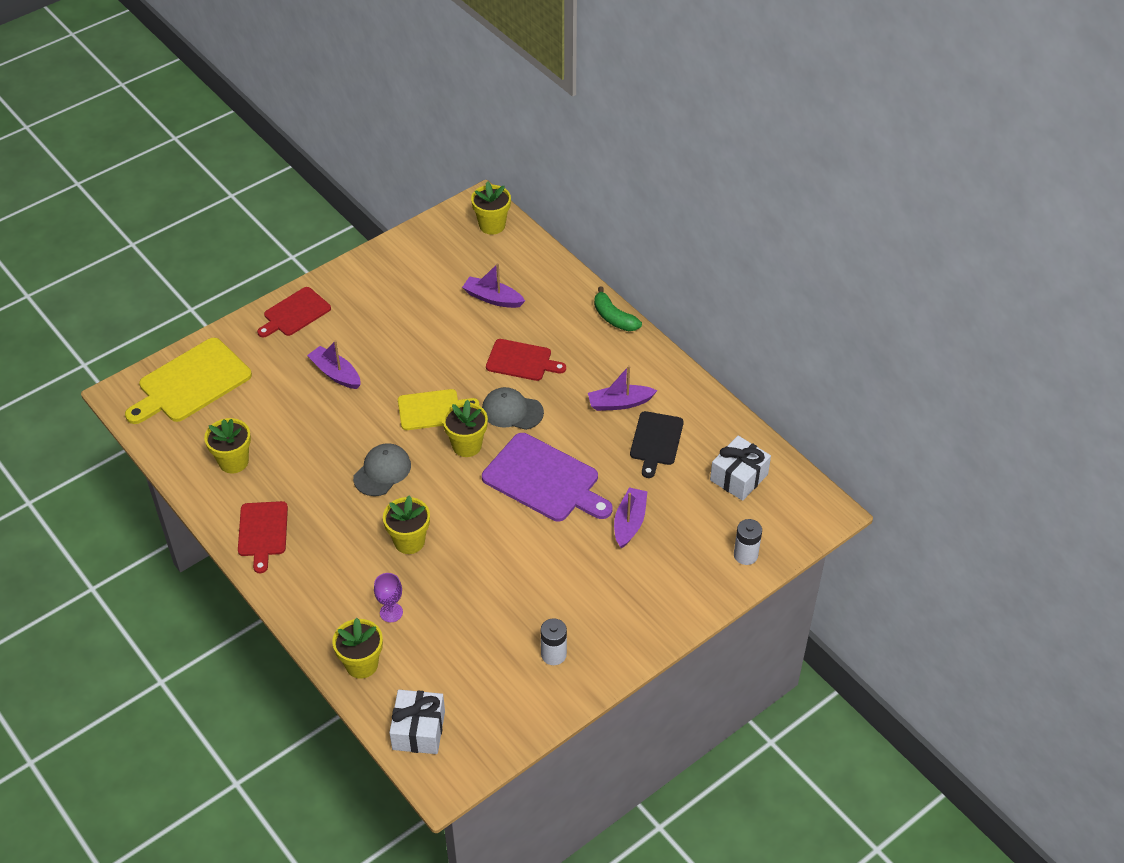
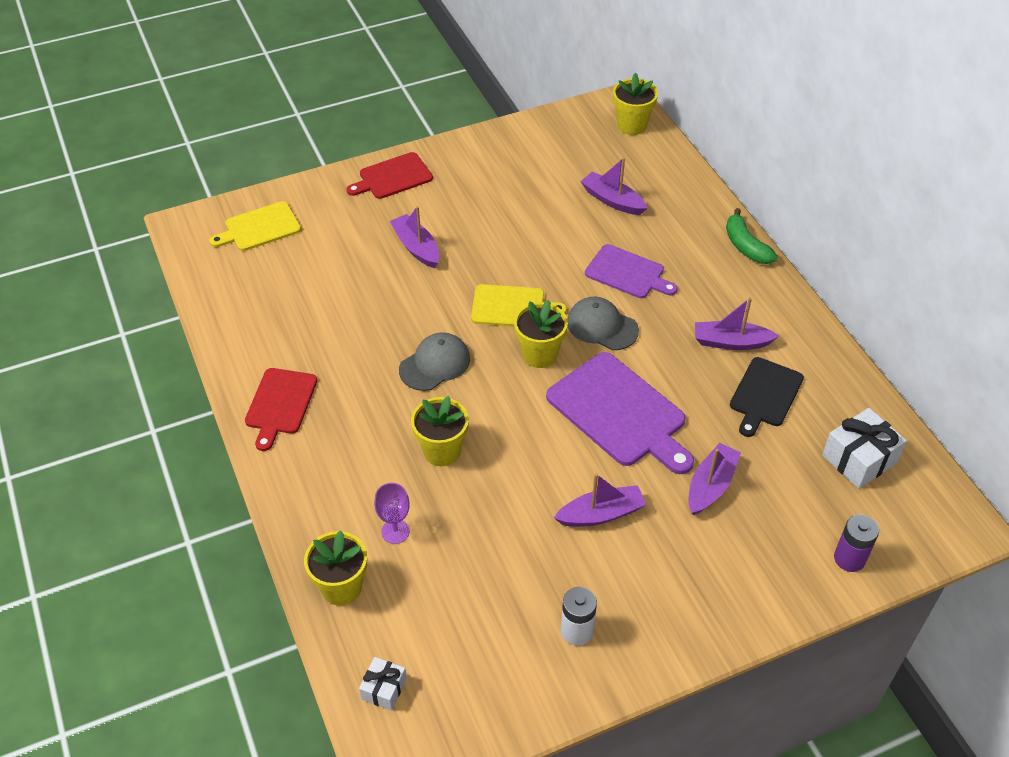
camera: 15 degrees right, 0 degrees up
(191, 383) = (259, 228): yellow cutting board -> yellow cutting board, size x0.62
(233, 461) = (275, 319): yellow flower pot -> none
(418, 730) = (384, 689): white gift -> white gift, size x0.58
(522, 361) = (627, 273): red cutting board -> purple cutting board
(550, 563) = (601, 514): none -> purple boat
(745, 555) = (849, 558): white battery -> purple battery

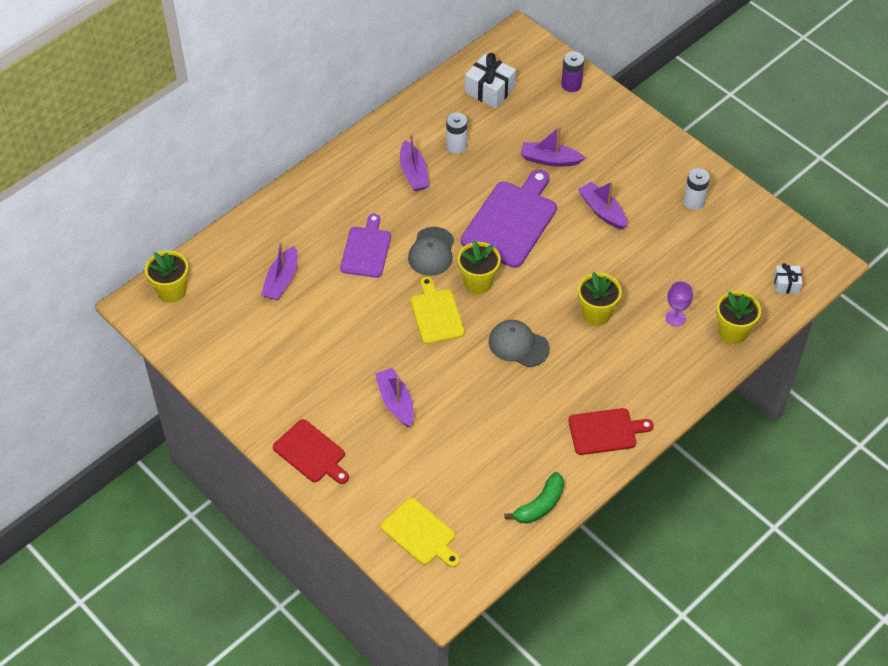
camera: 110 degrees left, 5 degrees up
(416, 247) = (396, 402): purple boat -> purple boat turned 120 degrees clockwise
(745, 246) = (304, 183): green banana -> green banana (540, 505)
(764, 395) = (456, 146): black cutting board -> white battery

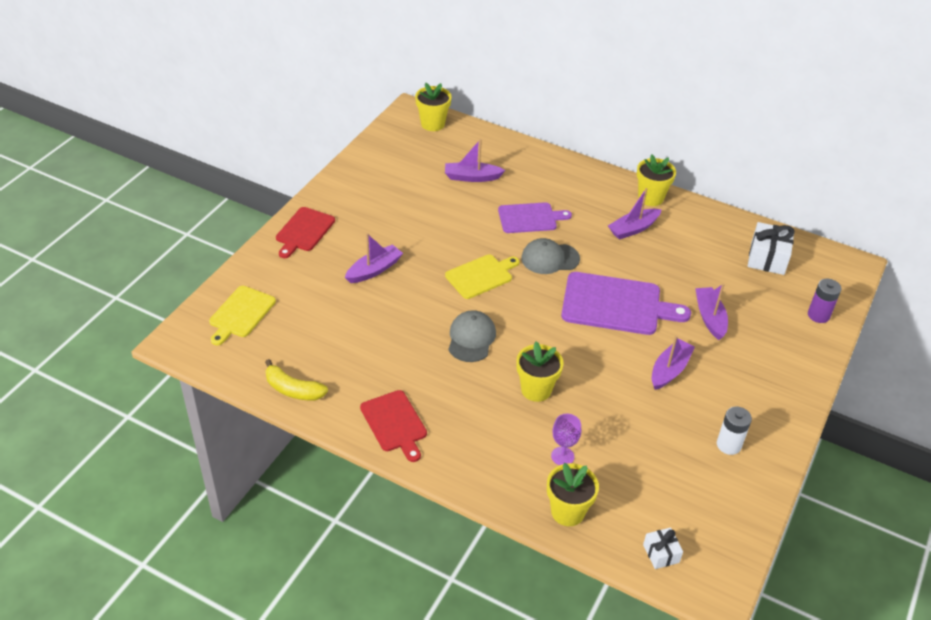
camera: 70 degrees right, 10 degrees down
(456, 146) = (683, 249): white battery -> none
(478, 282) = (531, 296): yellow flower pot -> yellow flower pot (650, 198)
(540, 505) = (293, 389): green banana -> yellow banana

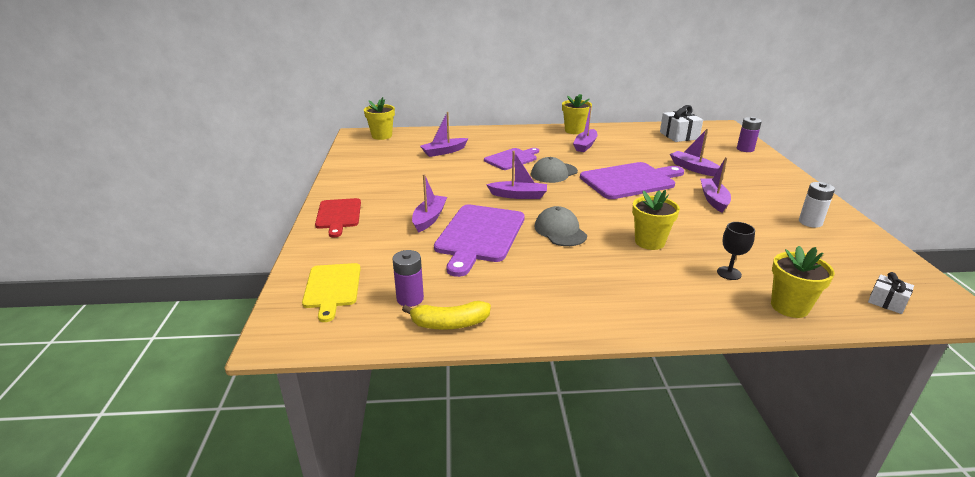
camera: 30 degrees left, 15 degrees down
(285, 352) = (410, 299): none -> purple battery
(394, 423) = (575, 309): red cutting board -> none
(396, 311) = (479, 236): none -> purple cutting board
(481, 276) = (518, 195): yellow cutting board -> purple boat
(562, 456) = (729, 273): purple goblet -> black goblet

